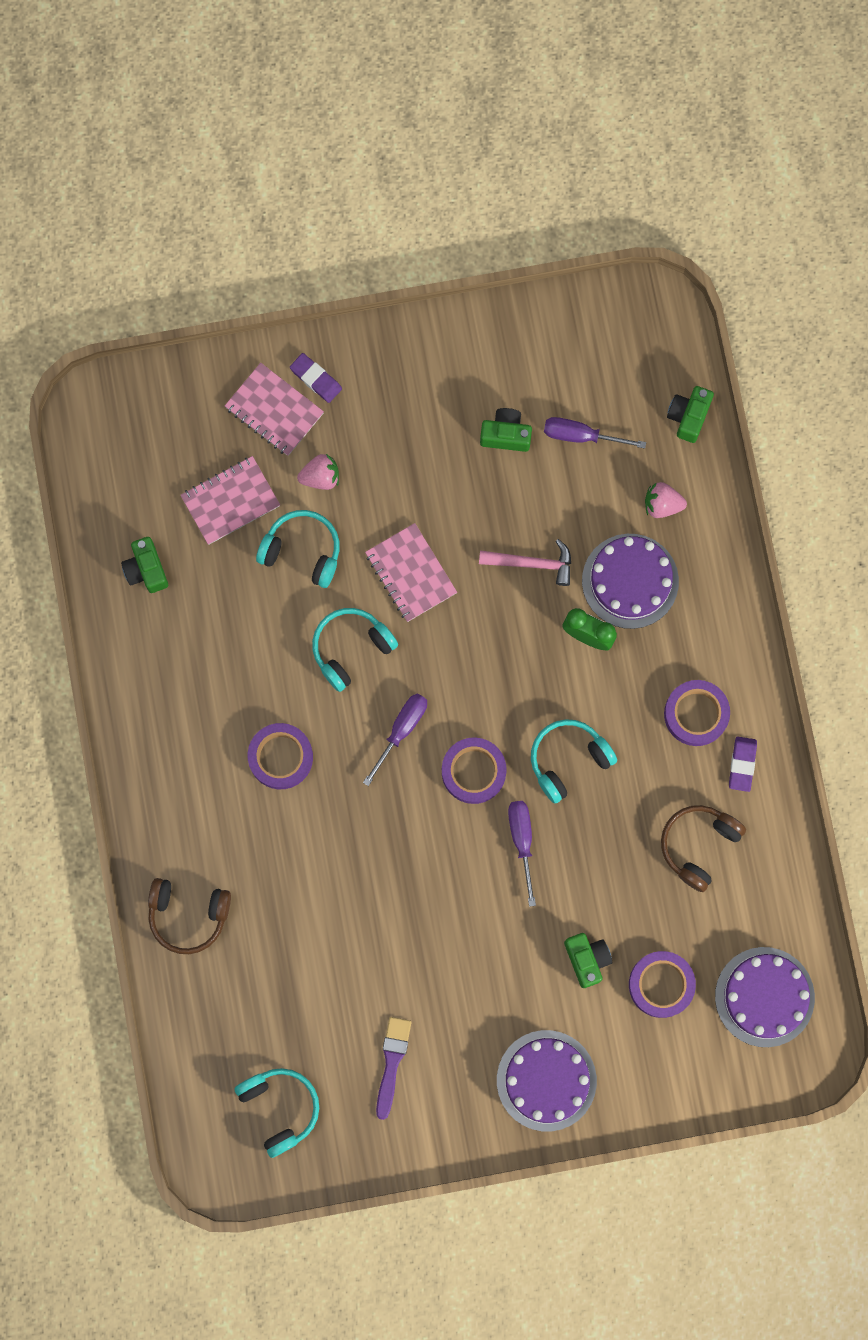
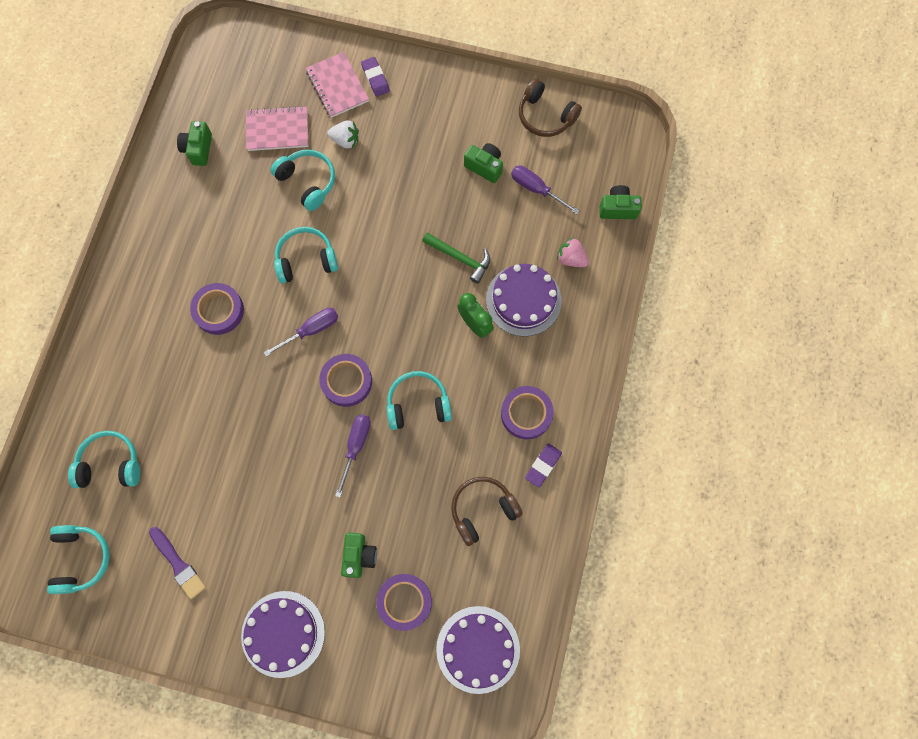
camera: 25 degrees right, 5 degrees down
(188, 915) = (96, 389): brown headphones -> brown headphones (545, 116)
(253, 990) = (110, 464): none -> turquoise headphones
(320, 477) = (345, 140): pink strawberry -> white strawberry
(392, 1062) = (178, 564): purple brush -> purple brush turned 105 degrees clockwise
(411, 573) = (373, 228): pink notebook -> none
(532, 563) = (460, 258): pink hammer -> green hammer
(688, 417) = (618, 208): green camera -> green camera turned 45 degrees clockwise

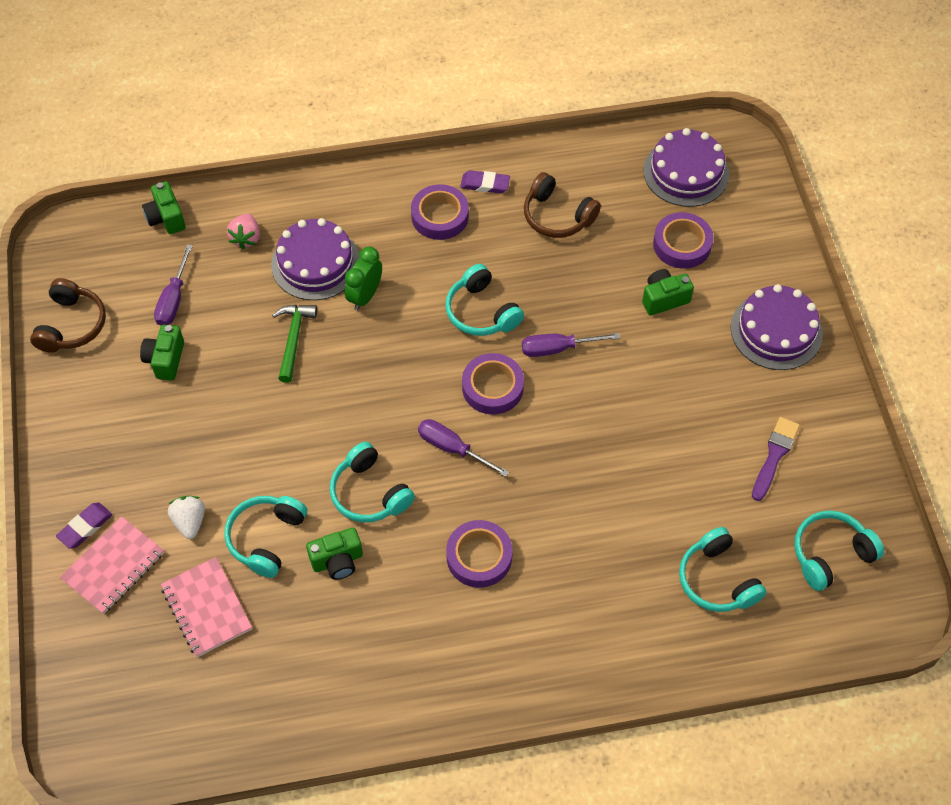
camera: 115 degrees left, 15 degrees down
(198, 149) = (275, 692): green camera -> green camera (337, 561)

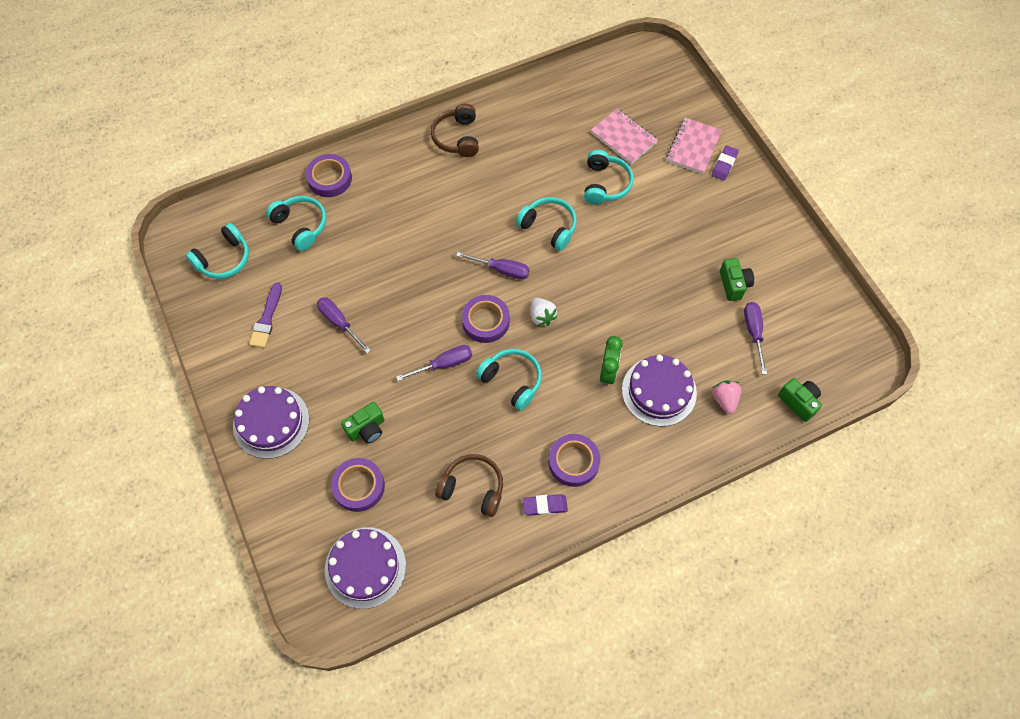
camera: 165 degrees right, 5 degrees up
(72, 325) = (817, 294): brown headphones -> brown headphones (457, 137)
(190, 522) = (659, 183): white strawberry -> white strawberry (542, 316)
(294, 339) = (648, 323): green hammer -> none
(337, 561) = (553, 181): green camera -> none
(479, 557) = (462, 204): purple tape -> purple tape (329, 178)
(680, 428) = (339, 323): none -> purple screwdriver

